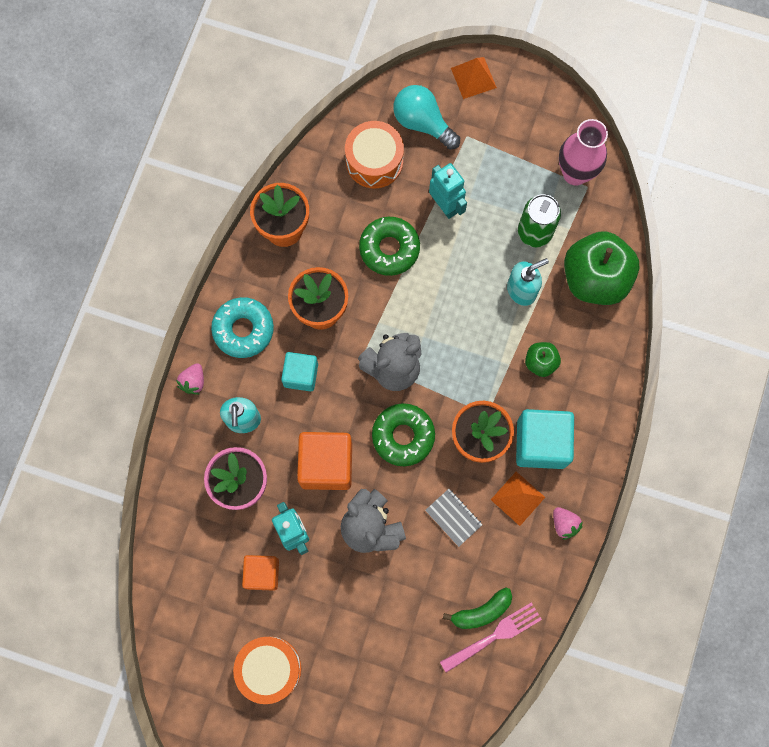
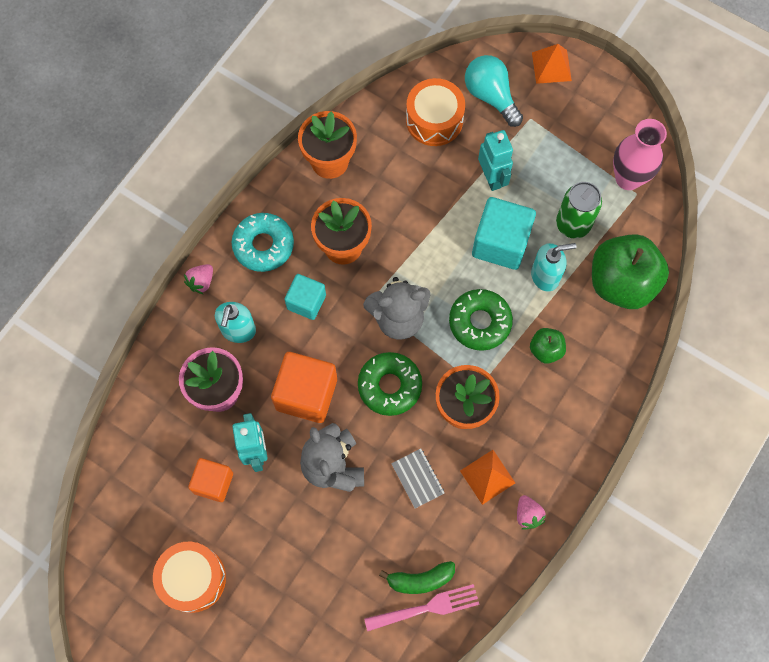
camera: 15 degrees right, 5 degrees down
(389, 249) = (426, 205): green donut -> green donut (480, 322)
(541, 443) = (525, 429): turquoise cube -> turquoise cube (500, 243)

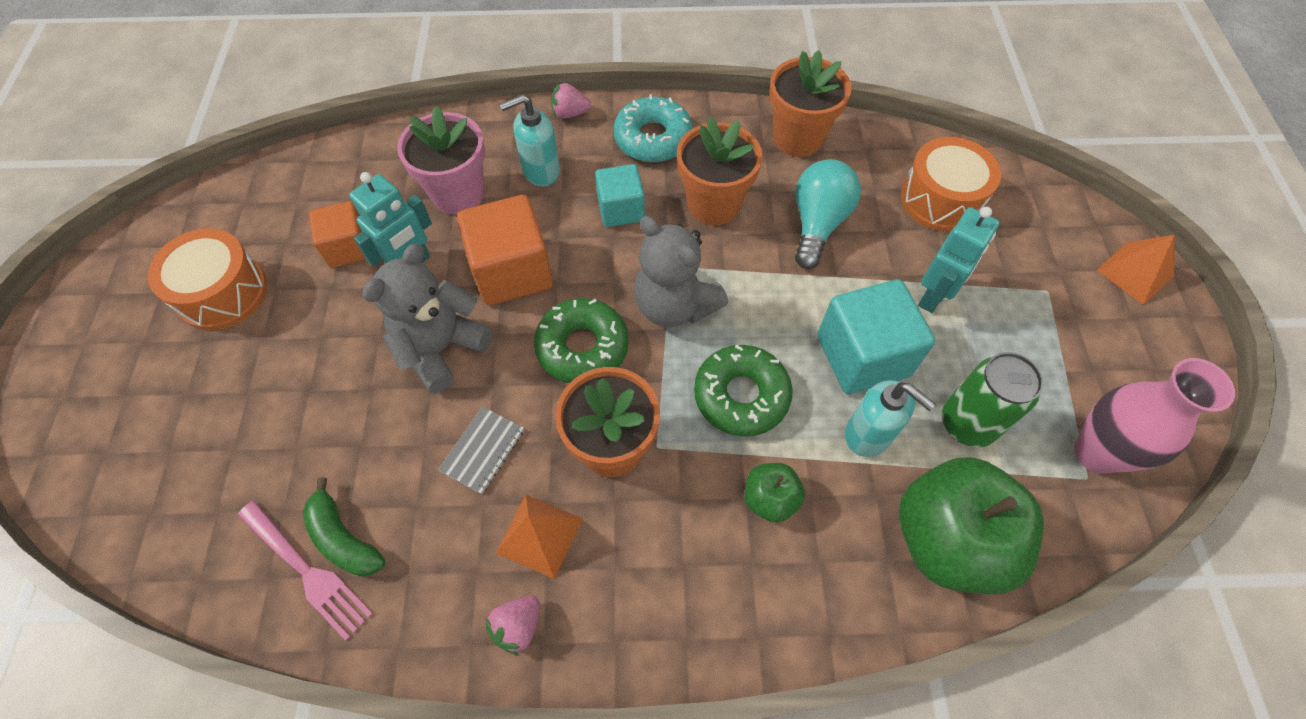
camera: 55 degrees right, 10 degrees down
(490, 96) = (1028, 234): turquoise light bulb -> turquoise light bulb (817, 224)

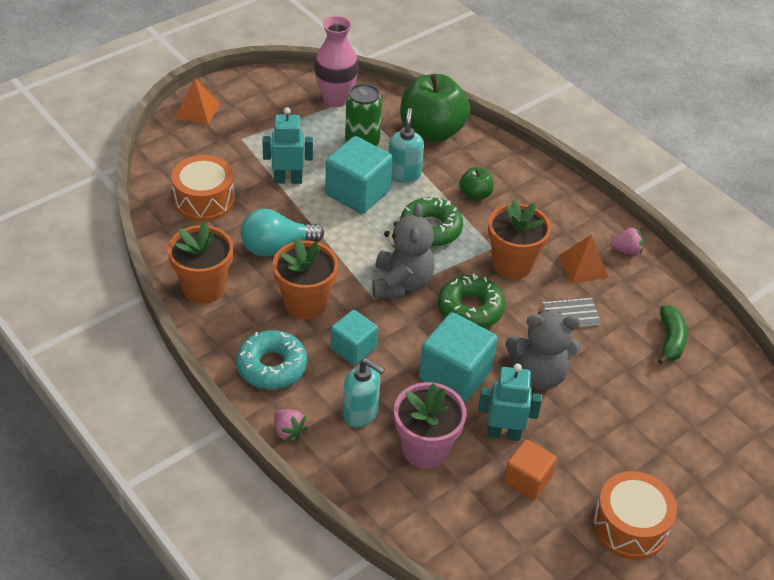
camera: 130 degrees left, 15 degrees down
(306, 570) = (698, 344): pink fork -> none
(512, 271) = (455, 375): orange cube -> turquoise cube

